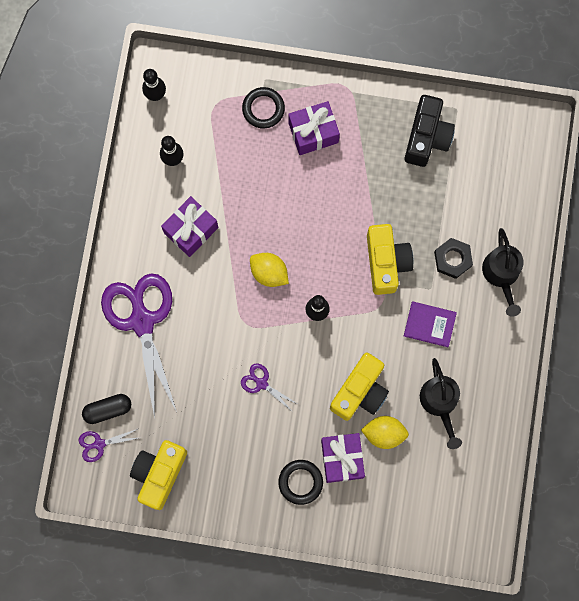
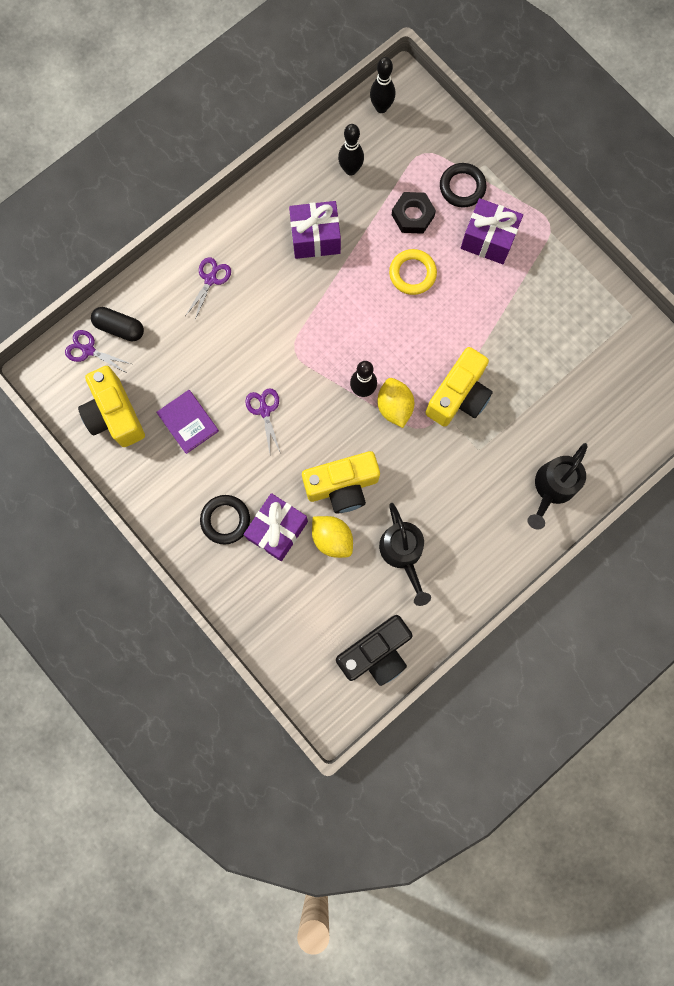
camera: 40 degrees right, 0 degrees up
(142, 321) = (210, 279): purple scissors -> purple scissors, size x0.43
(159, 474) = (115, 415): yellow camera -> yellow camera turned 90 degrees counterclockwise
(269, 273) = (350, 324): yellow lemon -> yellow lemon (394, 407)
(281, 200) = (412, 274): none -> yellow ring
(426, 137) = (584, 319): black camera -> black camera (376, 652)
(429, 324) = (451, 479): purple book -> purple book (188, 422)
(440, 403) = (403, 553): black watering can -> black watering can turned 45 degrees counterclockwise
(452, 259) = (519, 440): black nut -> black nut (413, 215)

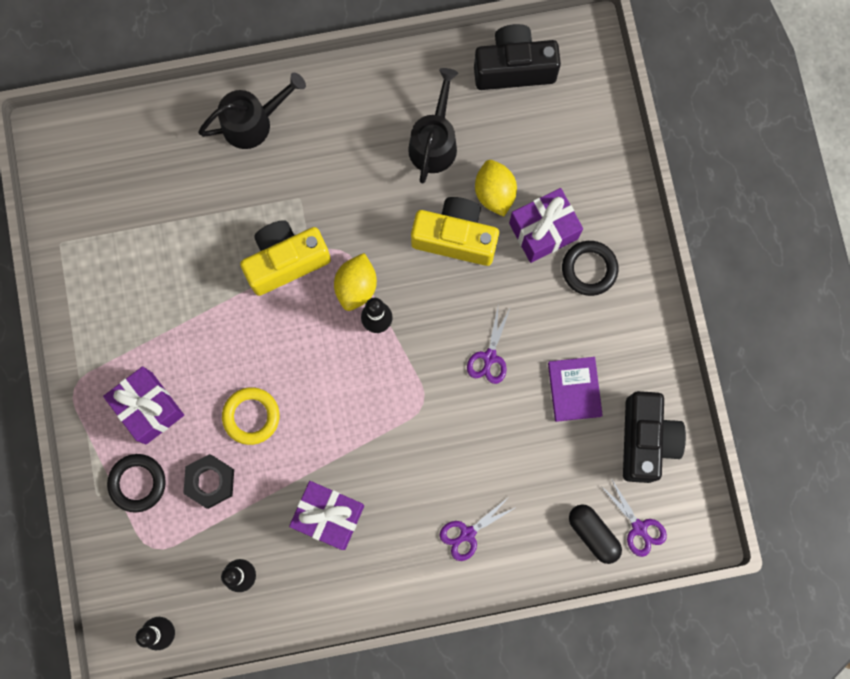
camera: 150 degrees left, 0 degrees up
(115, 415) = (645, 440): yellow camera -> black camera

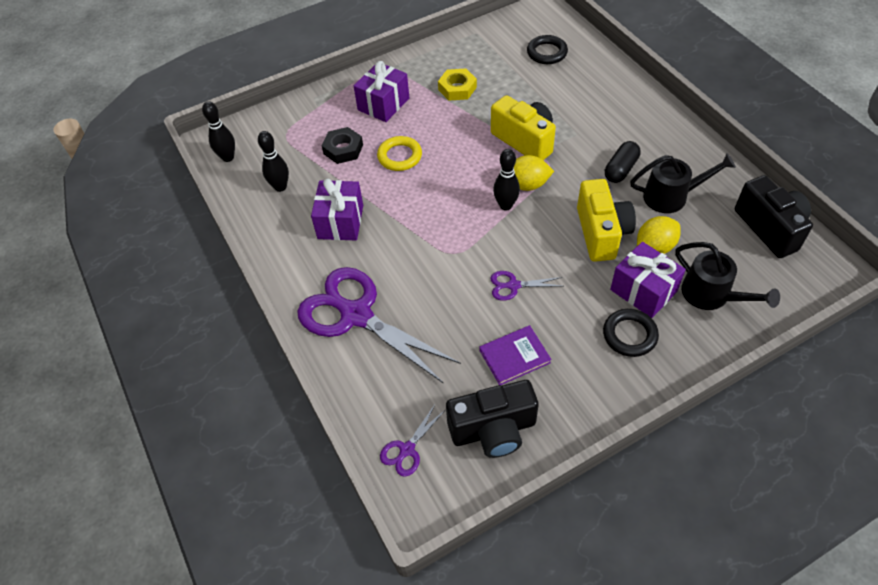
camera: 75 degrees right, 25 degrees down
(137, 483) = (329, 114): black ring -> black ring (547, 53)
(160, 306) = (457, 88): none -> yellow nut
(253, 122) = (617, 94): black watering can -> black watering can (712, 295)
(467, 533) = (356, 315): purple scissors -> purple scissors, size x2.34
(593, 534) = (388, 412): black capsule -> black capsule (620, 169)

